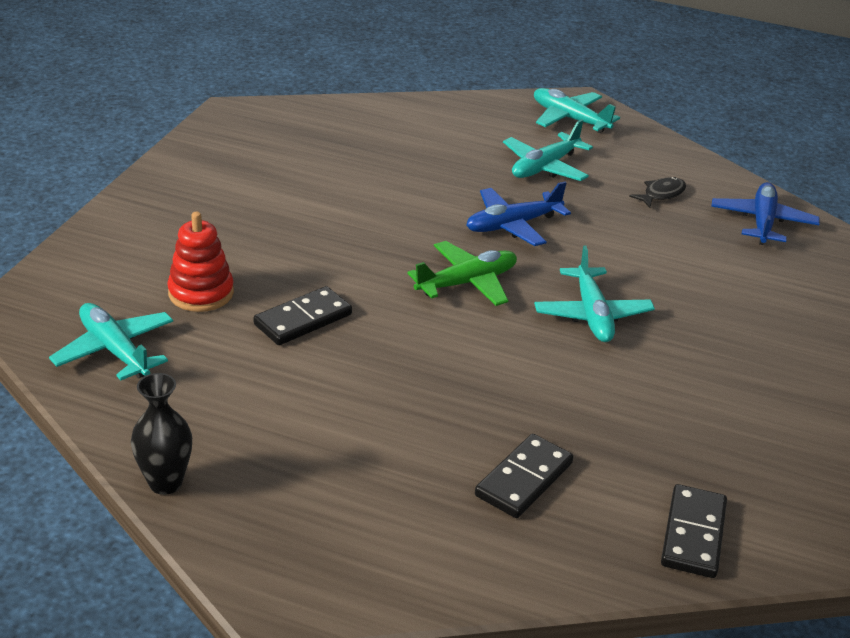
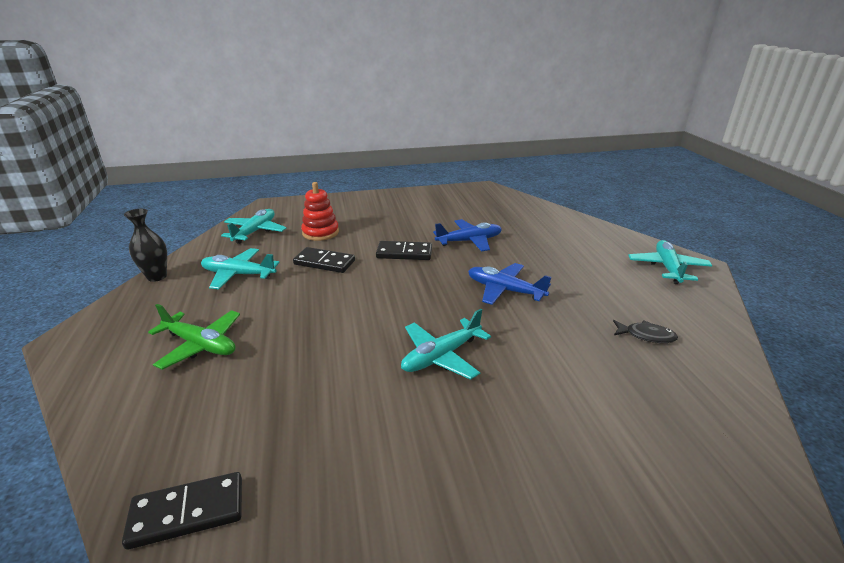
camera: 60 degrees right, 5 degrees down
(467, 283) = (418, 296): green plane -> green plane (201, 345)
(524, 479) = (218, 391): black domino -> black domino (404, 253)
(544, 167) = (591, 279): turquoise plane -> turquoise plane (238, 274)
(762, 222) = (703, 404): blue plane -> blue plane (469, 241)

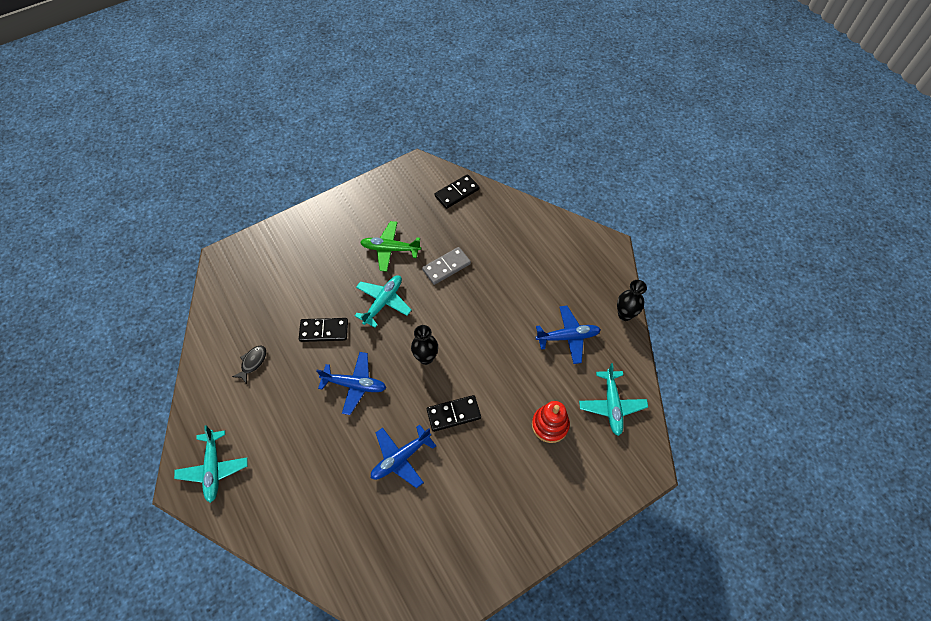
camera: 160 degrees right, 30 degrees up
(201, 345) = (529, 266): green plane -> green plane (390, 249)
(238, 274) = (568, 337): turquoise plane -> blue plane
(319, 376) = (446, 267): none -> grey domino
(324, 262) = (513, 375): black domino -> black domino (324, 331)
(410, 293) = (426, 358): none -> black vase
(646, 336) = (252, 362): black fish -> black fish turned 120 degrees clockwise

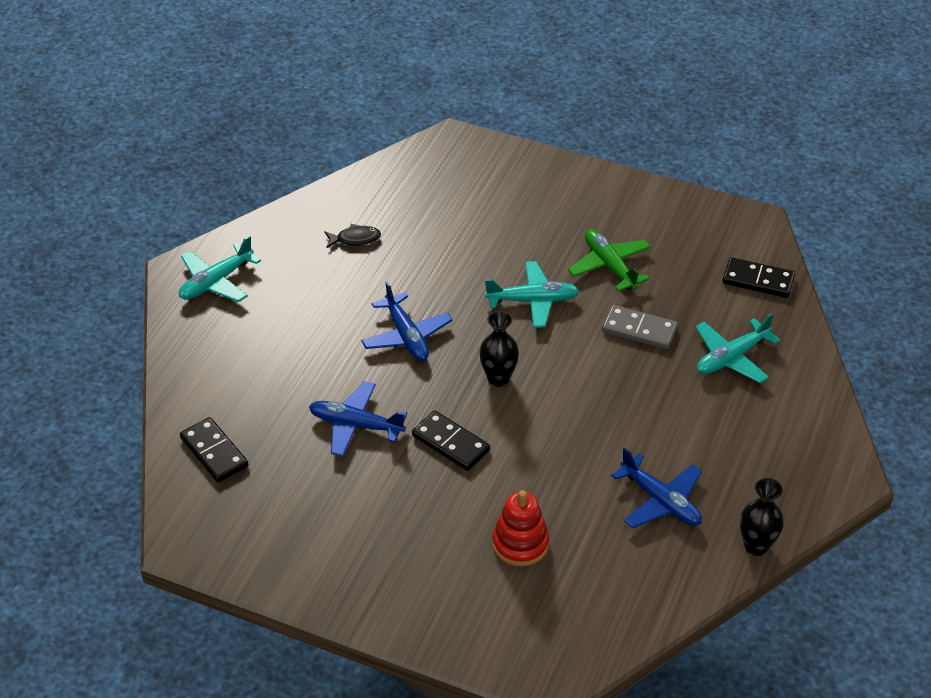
camera: 55 degrees right, 15 degrees down
(324, 331) = (447, 272): black domino -> black domino (214, 452)
(611, 405) = (606, 595): turquoise plane -> turquoise plane (731, 358)

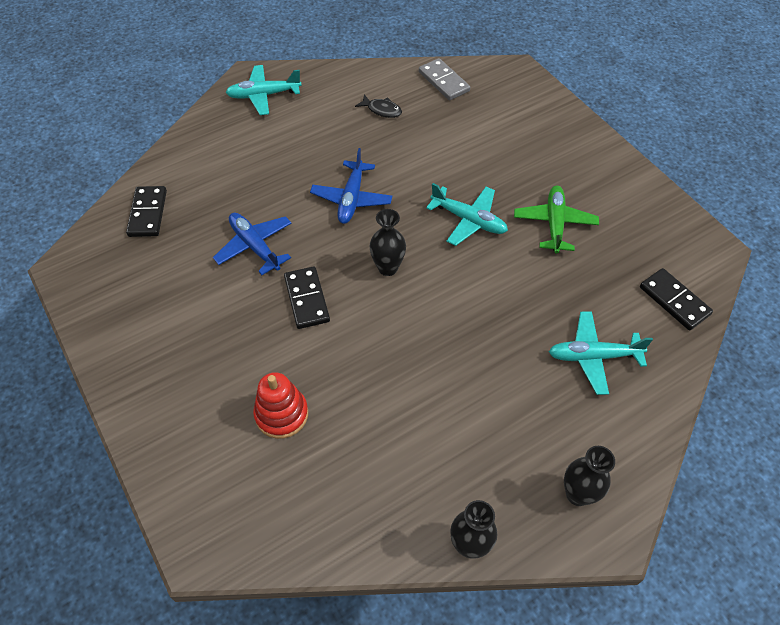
camera: 35 degrees right, 10 degrees up
(639, 329) = (534, 289): grey domino -> grey domino (444, 81)
(661, 501) = (423, 449): blue plane -> none
(803, 465) = (577, 494): none -> black vase

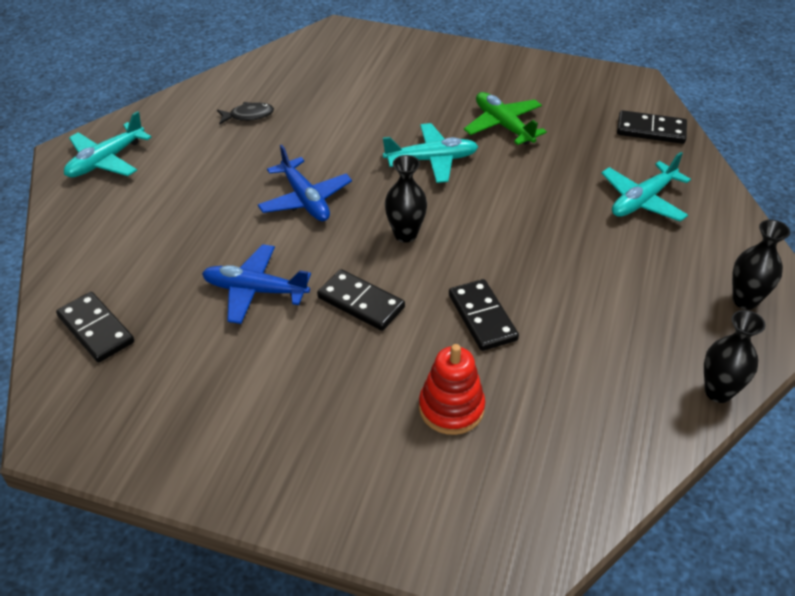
camera: 40 degrees left, 10 degrees down
(370, 365) = (482, 317): none -> black domino
(444, 81) = (281, 67): grey domino -> none

